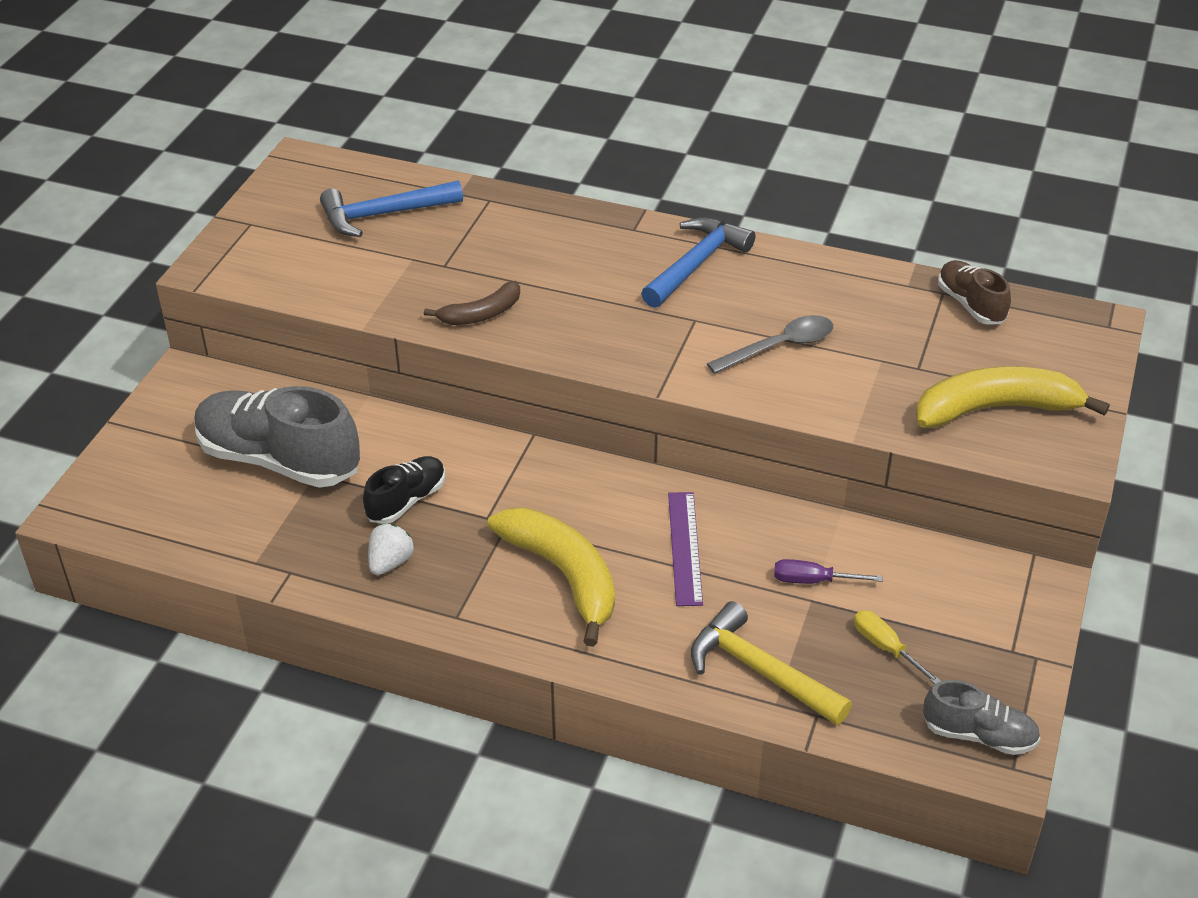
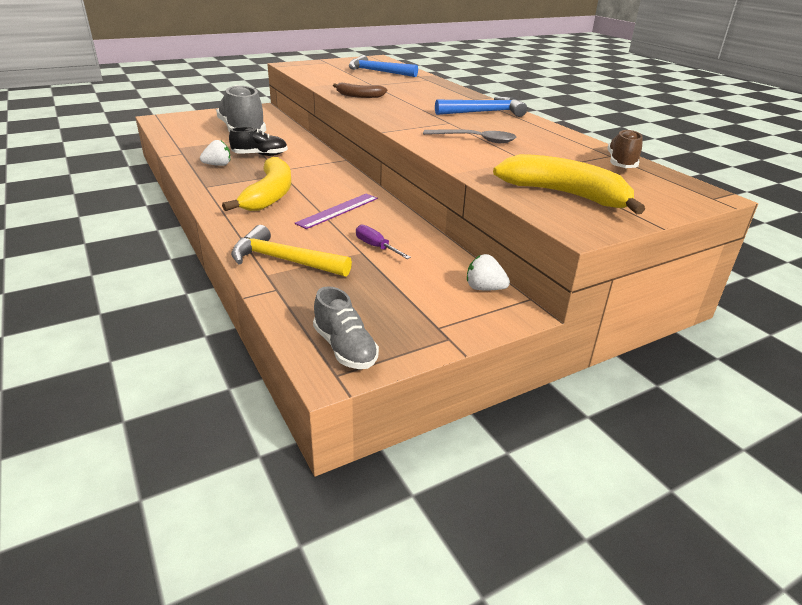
camera: 40 degrees right, 10 degrees down
(760, 671) = (284, 260): yellow hammer -> yellow hammer turned 60 degrees counterclockwise
(886, 648) = (364, 286): yellow screwdriver -> none
(984, 569) = (484, 288): none -> white strawberry

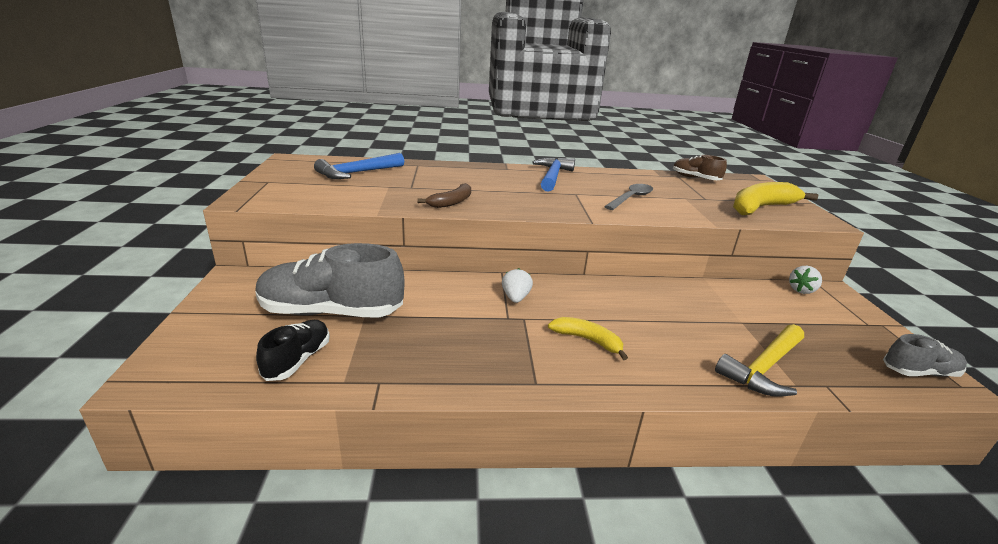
camera: 65 degrees left, 5 degrees down
(218, 165) = (458, 358): white strawberry -> white strawberry (515, 298)
(260, 155) = (444, 319): black shoe -> black shoe (298, 360)
(269, 195) = (588, 340): yellow banana -> yellow banana, size x0.57
(338, 210) = (644, 310): purple ruler -> none
(376, 247) = (731, 312): purple screwdriver -> none

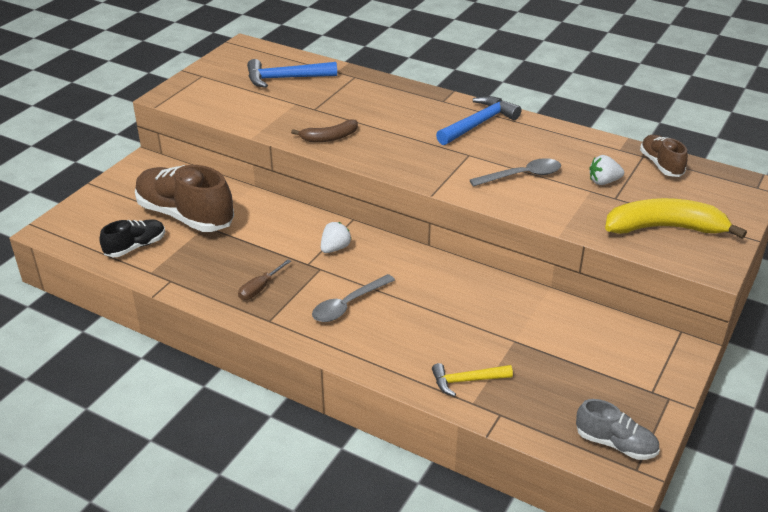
camera: 35 degrees right, 10 degrees up
(331, 312) = (185, 215): grey shoe -> brown shoe
(489, 355) = (260, 288): none -> brown screwdriver
(588, 340) = (348, 305): yellow banana -> grey spoon
(764, 367) = (467, 381): yellow hammer -> yellow hammer, size x0.64
(801, 290) = (642, 336): white strawberry -> white strawberry (603, 182)

